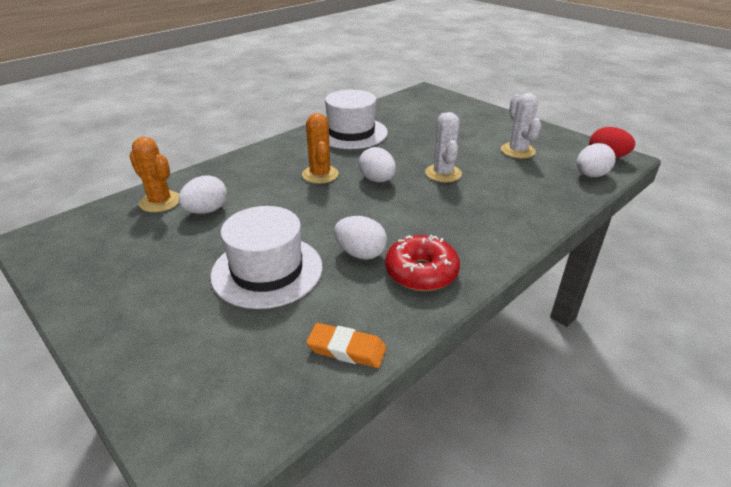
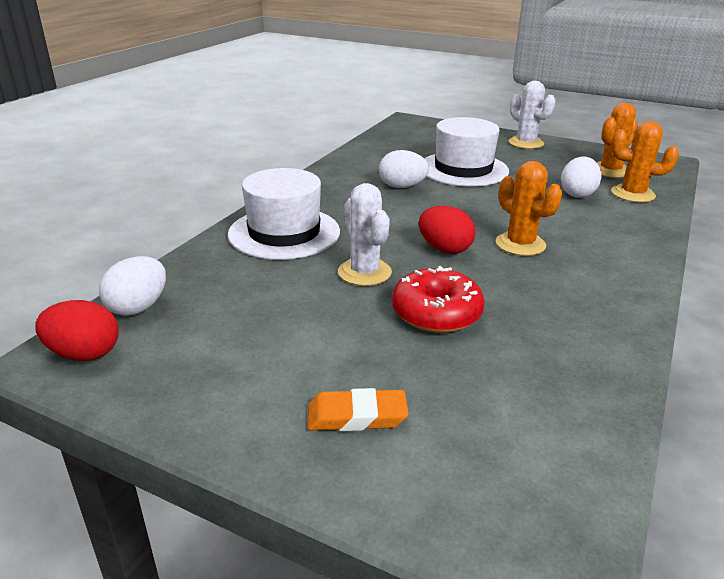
camera: 160 degrees right, 5 degrees down
(119, 235) = (610, 171): none -> orange cactus
(346, 349) = (371, 149): orange eraser -> orange eraser (357, 416)
(351, 133) = (566, 324): white hat -> white hat (284, 233)
(377, 180) = (444, 249): white egg -> red egg
(421, 272) = (343, 183): red donut -> red donut (436, 313)
(517, 151) = (252, 338): white cactus -> white cactus (526, 143)

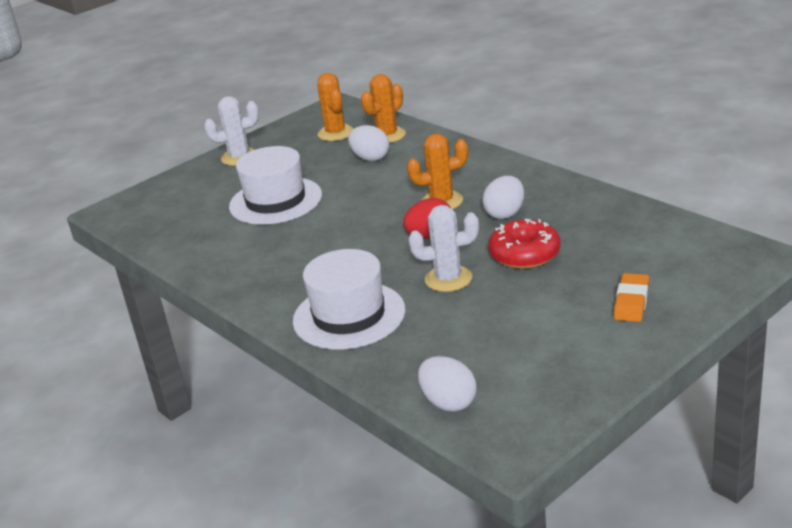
camera: 65 degrees left, 0 degrees up
(84, 354) = (512, 429): red egg -> none
(402, 187) = (291, 239): white egg -> white egg (505, 214)

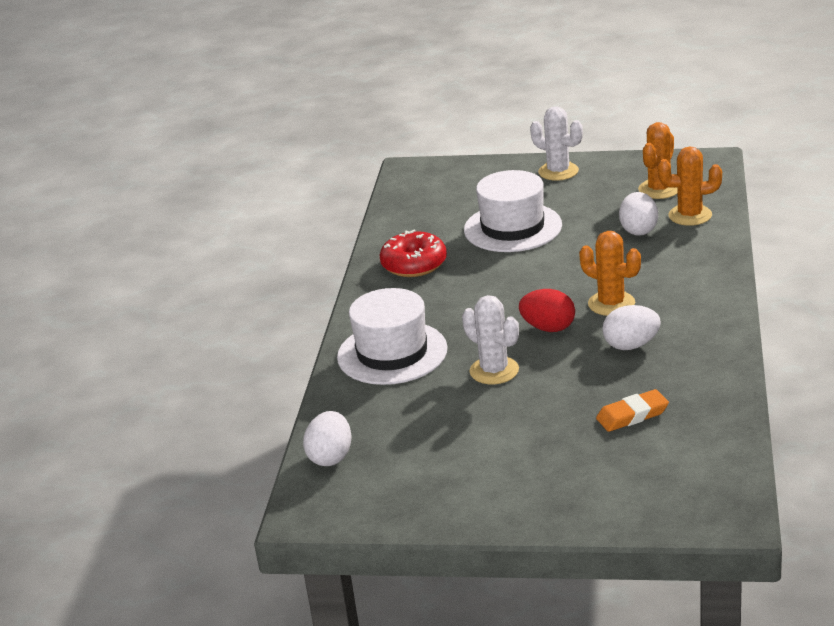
camera: 50 degrees right, 0 degrees up
(524, 254) = (576, 389): red donut -> red donut (414, 264)
(631, 302) = (565, 479): orange eraser -> orange eraser (632, 415)

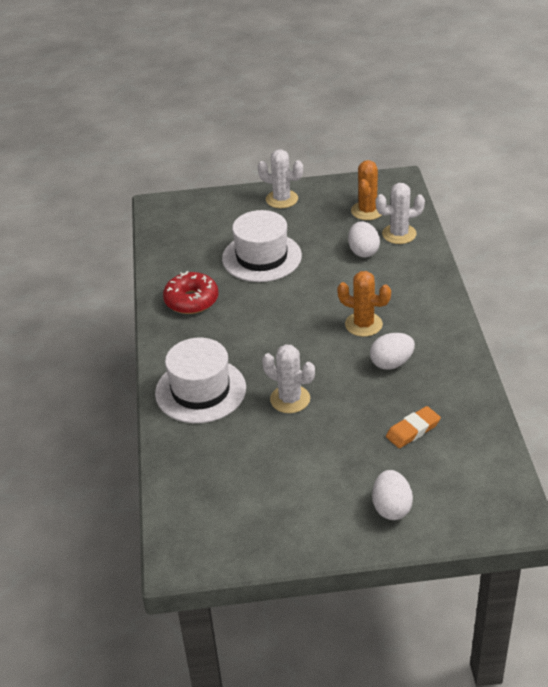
camera: 15 degrees left, 10 degrees up
(331, 457) = (181, 500): white egg -> white egg (391, 508)
(548, 328) = (321, 353): red egg -> none
(690, 215) = (399, 234): orange cactus -> white cactus

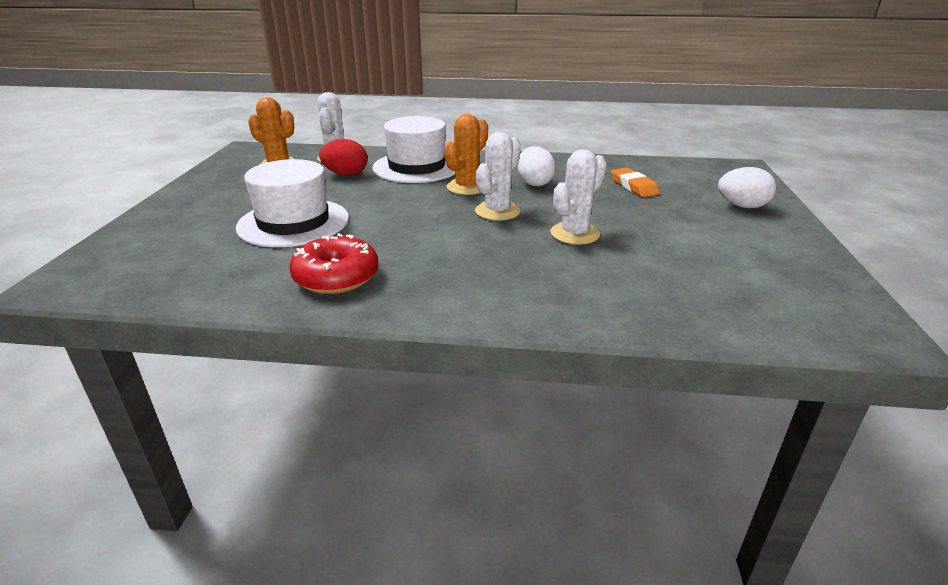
camera: 80 degrees left, 10 degrees down
(200, 390) = (540, 288): white hat -> white hat (417, 167)
(282, 199) = (190, 200): white cactus -> white cactus (497, 211)
(363, 251) = (346, 174): white egg -> red egg

